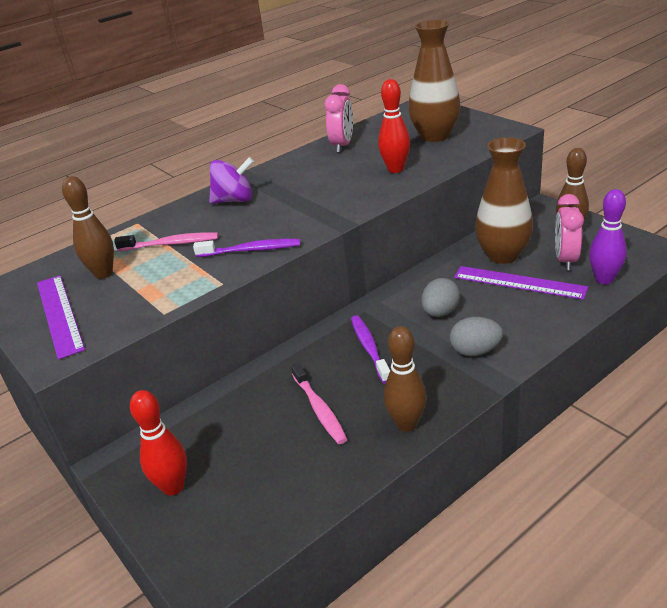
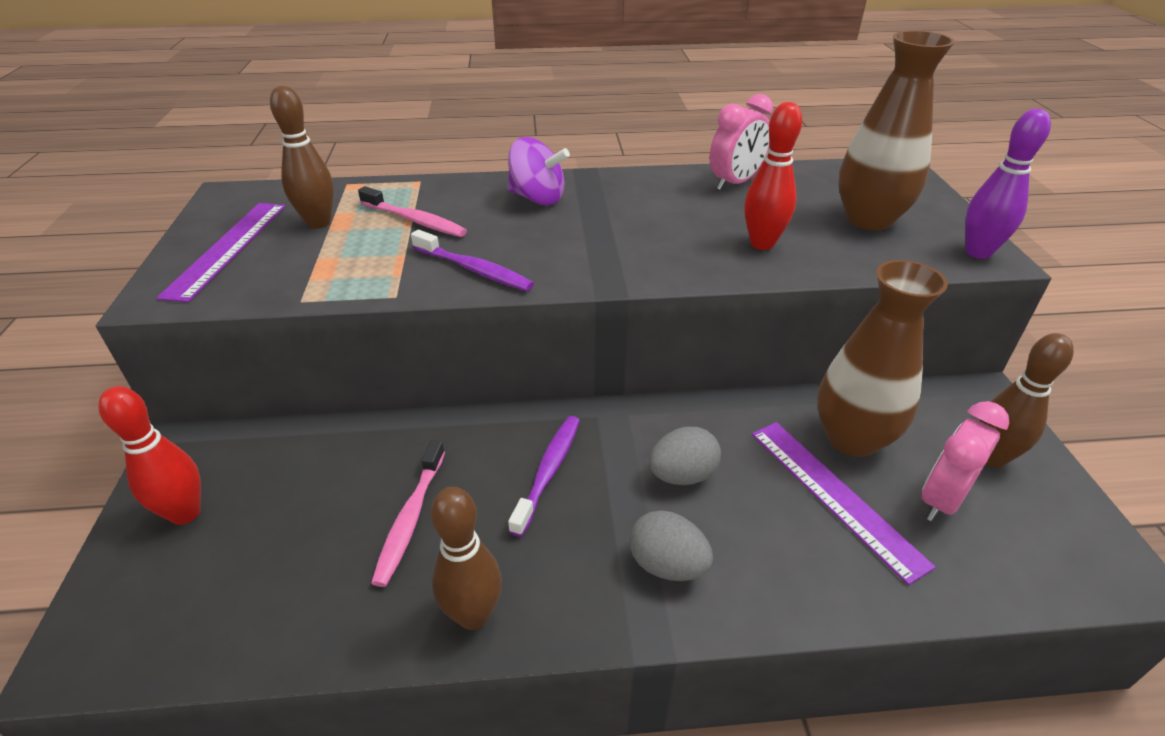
camera: 30 degrees right, 5 degrees up
(604, 279) = (975, 571): purple bowling pin -> purple bowling pin (978, 252)

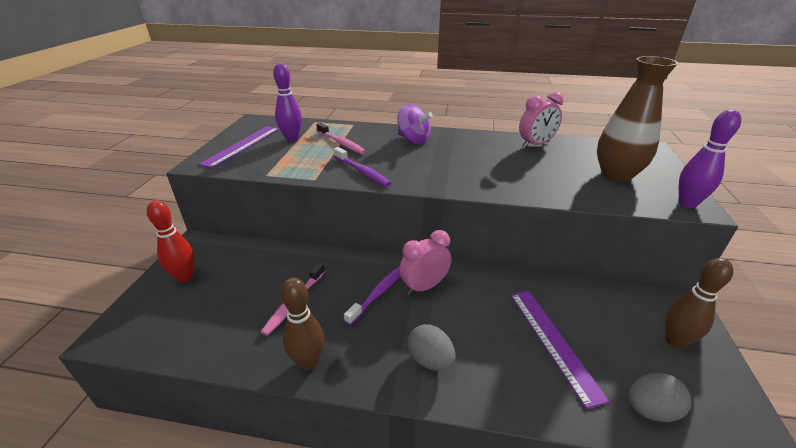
camera: 15 degrees right, 5 degrees down
(319, 223) = (292, 139): brown bowling pin -> purple bowling pin
(682, 475) = (458, 310): grey egg -> grey egg (650, 409)
(762, 243) = (539, 179): red bowling pin -> none
(852, 438) = (577, 310): brown vase -> none
(941, 500) = (628, 360): pink clock -> pink clock (424, 286)

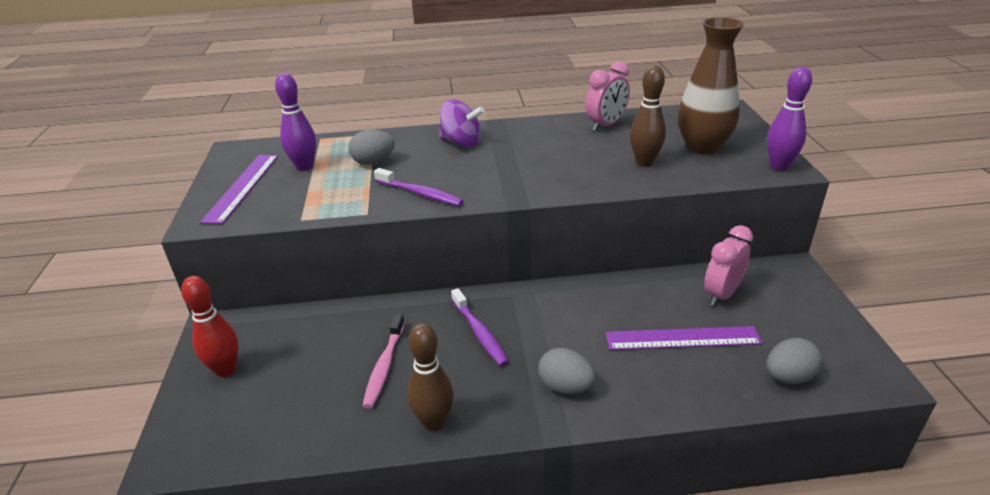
camera: 15 degrees left, 0 degrees up
(341, 143) = (373, 162): pink toothbrush -> grey egg
(379, 293) = (479, 332): purple toothbrush -> purple toothbrush turned 135 degrees clockwise
(424, 286) = (527, 314): pink clock -> pink clock (721, 294)
(553, 342) = (682, 338): purple ruler -> purple ruler turned 60 degrees counterclockwise
(675, 341) = (795, 309): brown bowling pin -> brown bowling pin (644, 162)

